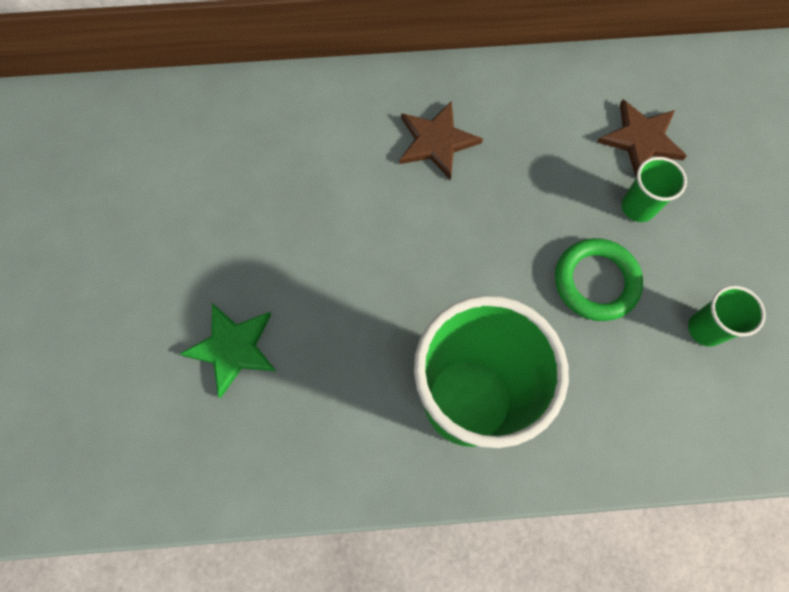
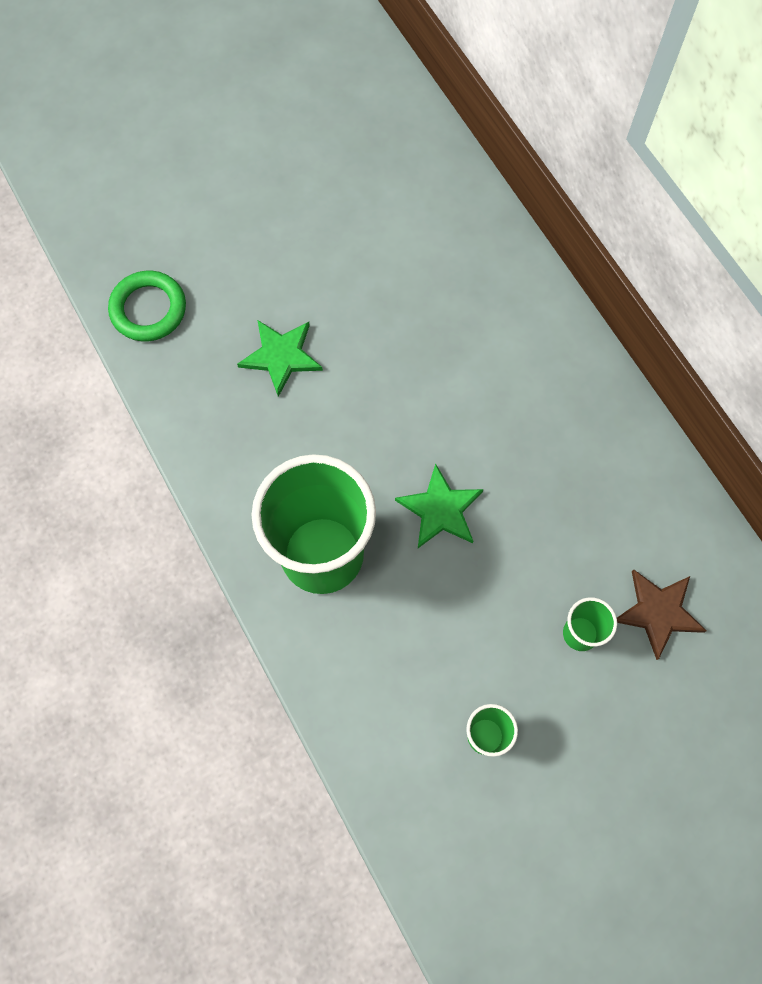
camera: 65 degrees right, 0 degrees up
(436, 142) = (552, 428): brown star -> none
(471, 270) = (440, 509): none -> green star
(596, 282) = (483, 621): green ring -> green ring (148, 309)

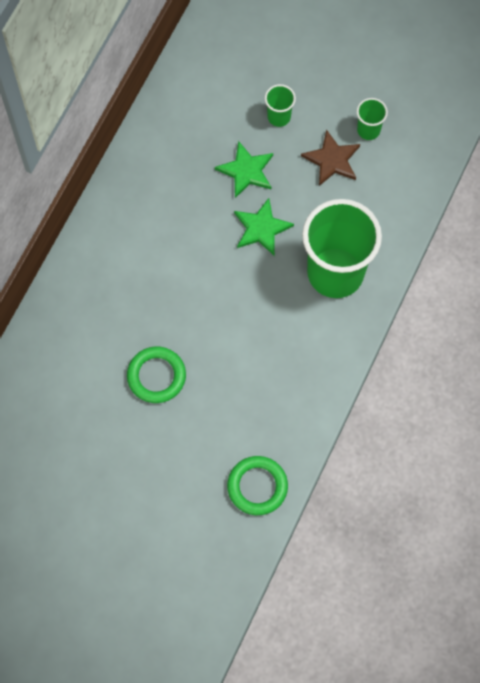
camera: 125 degrees left, 0 degrees up
(281, 356) = (230, 381): green star -> green star (246, 171)
(344, 289) = (156, 376): none -> green ring
(658, 612) = (238, 86): brown star -> brown star (332, 160)

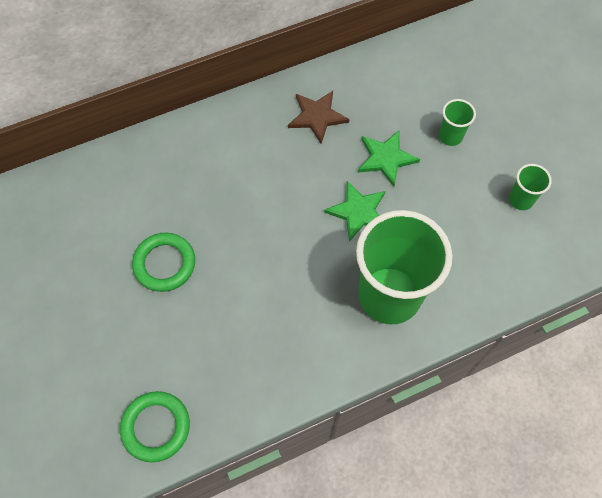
camera: 40 degrees right, 5 degrees down
(332, 160) = (467, 201): brown star -> brown star (317, 117)

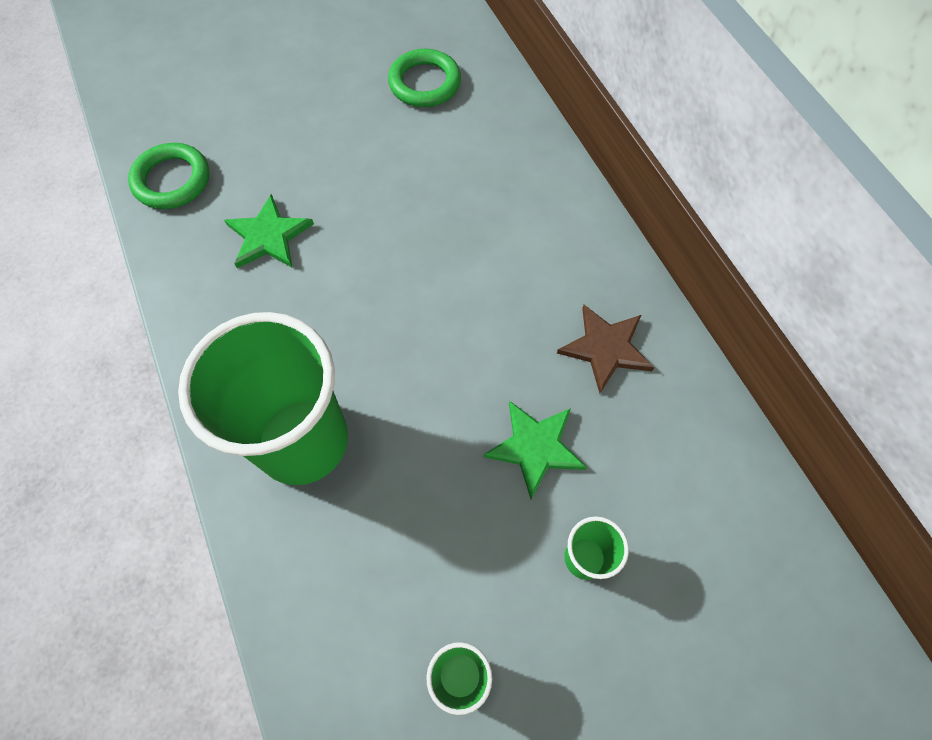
camera: 90 degrees right, 0 degrees up
(164, 264) = (372, 175): green ring -> green ring (424, 83)
(358, 212) = (440, 403): green star -> green star (268, 236)

